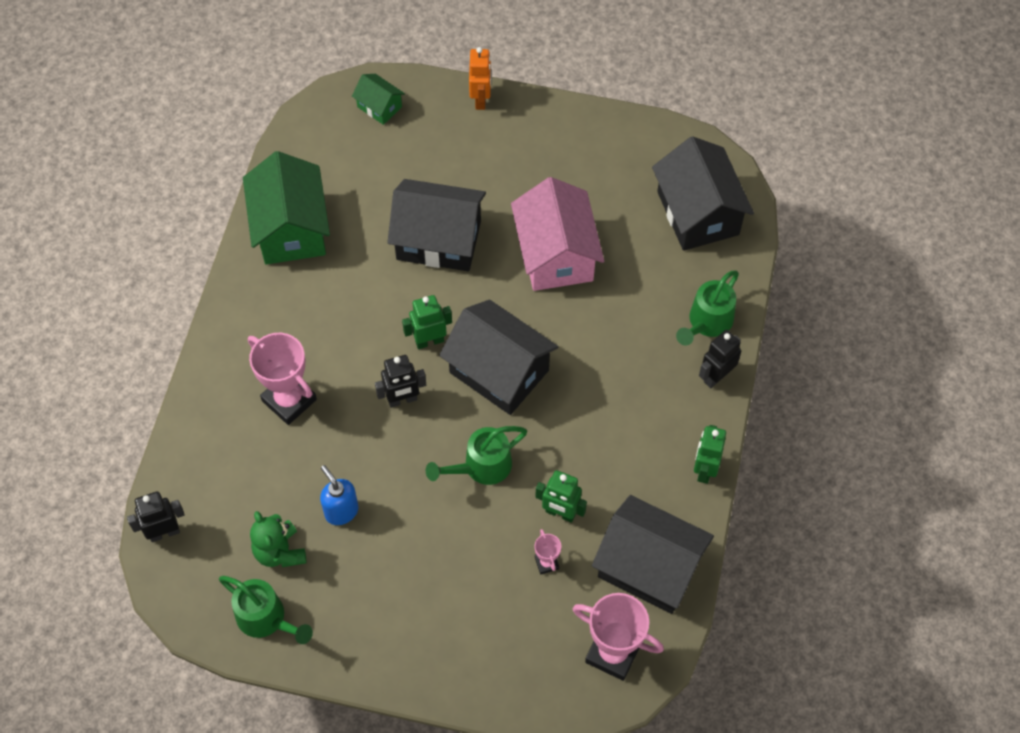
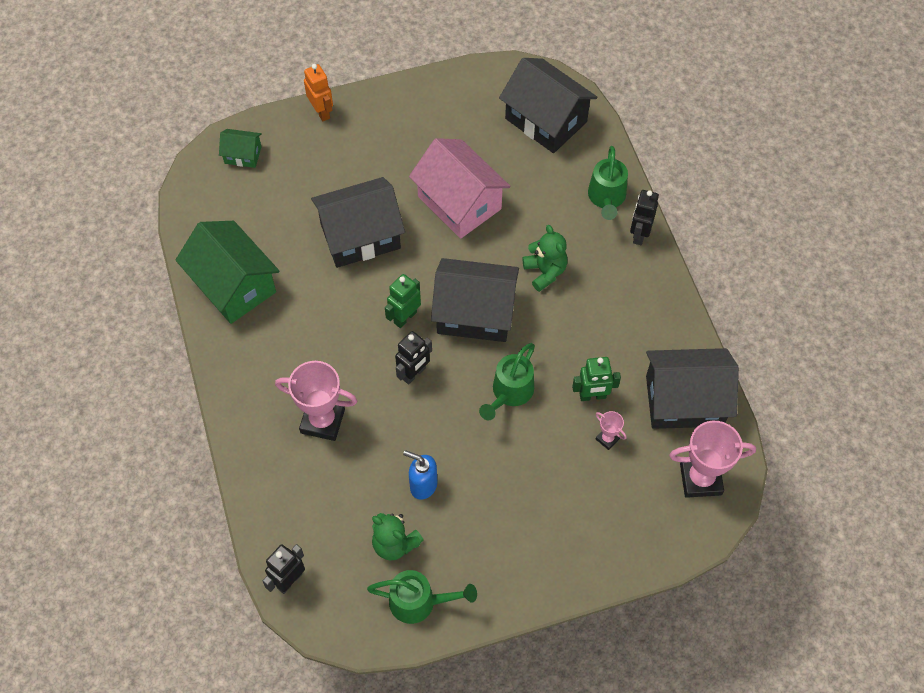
camera: 30 degrees left, 0 degrees up
(595, 365) = (545, 271): none -> green teddy bear
(704, 469) = (676, 307): green robot -> none

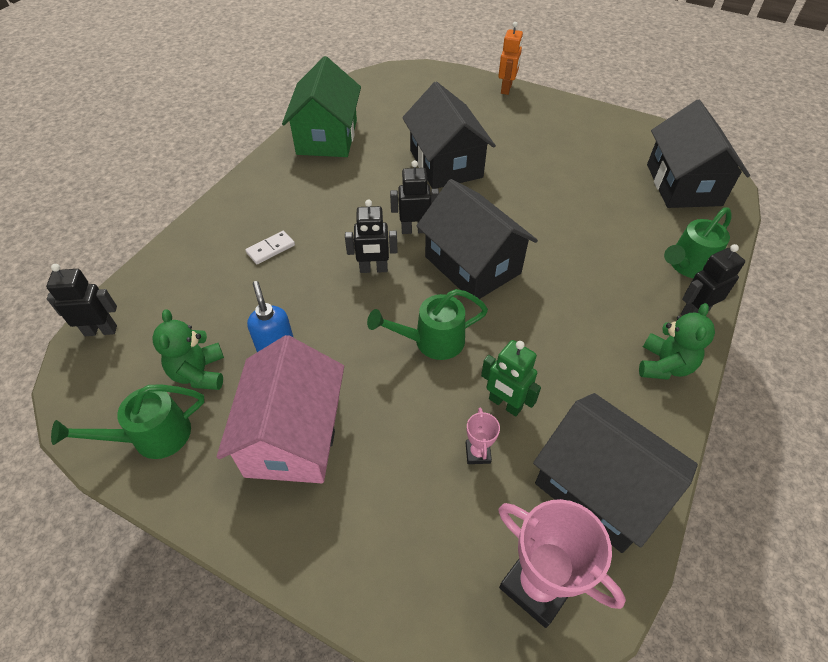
camera: 45 degrees right, 10 degrees down
(243, 155) = (426, 81): green house -> none
(322, 421) = (270, 249): pink trophy -> white domino
(360, 236) = (446, 164): black house -> black house turned 45 degrees clockwise
(405, 317) = (414, 230): green robot -> black robot
(419, 602) = (152, 437): green watering can -> green watering can turned 105 degrees clockwise
(459, 203) = (546, 190): pink house -> pink house (293, 436)
(545, 271) = (568, 278): green teddy bear -> green teddy bear (664, 365)

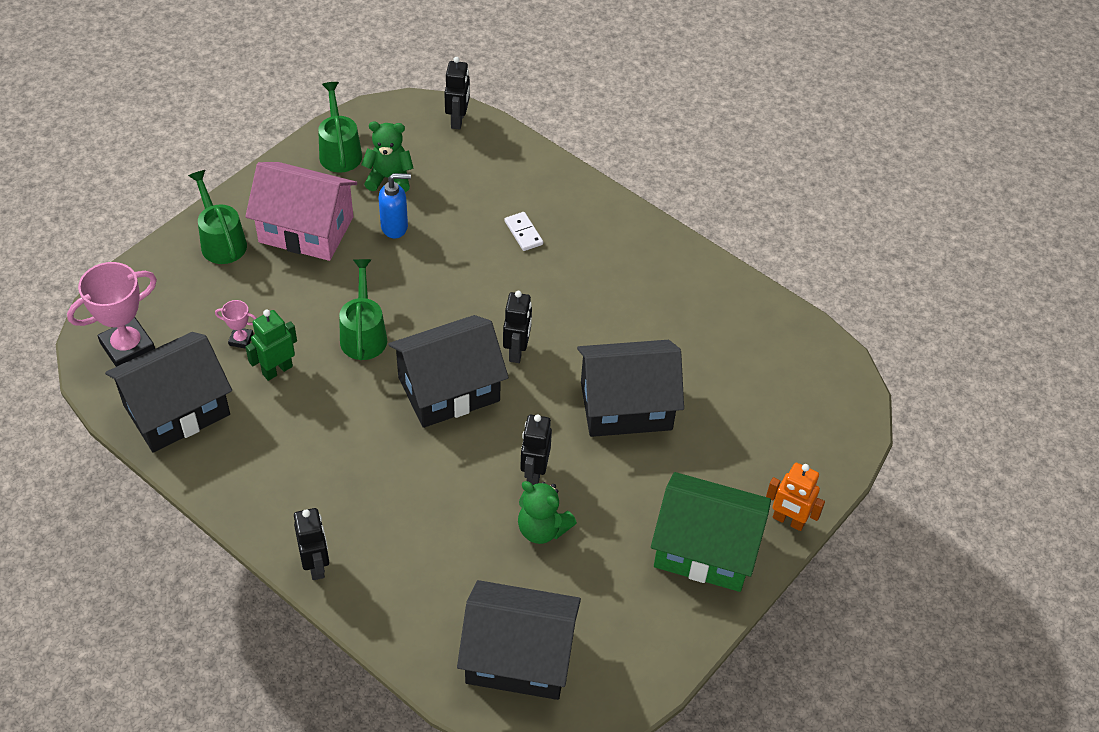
camera: 100 degrees right, 0 degrees up
(327, 137) = (707, 299): green house -> green house (705, 549)
(373, 269) = (469, 307): black robot -> black robot (534, 472)
(664, 365) = (265, 507): green teddy bear -> green teddy bear (542, 529)
(687, 266) = (381, 590): green watering can -> green watering can (221, 241)

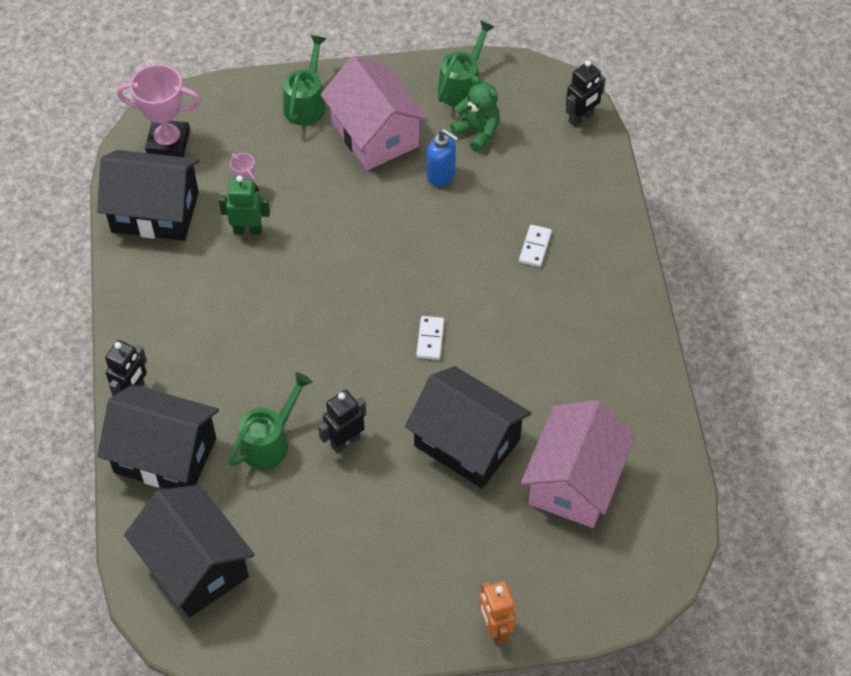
camera: 45 degrees right, 5 degrees up
(364, 334) = (333, 245): green watering can -> green watering can (270, 441)
(448, 389) = (350, 331): black house -> black house (165, 455)
(517, 351) = (430, 339): black robot -> white domino
(542, 529) = (307, 487): green teddy bear -> none
(705, 549) = (407, 598): green house -> none
(730, 376) = (574, 481): none -> pink house

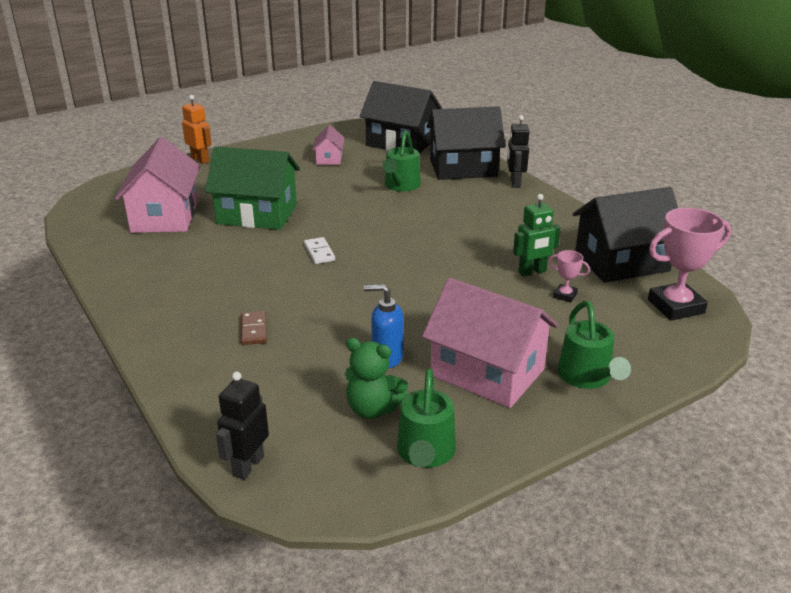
camera: 155 degrees right, 25 degrees down
(319, 555) = (329, 159): none -> pink house
(345, 441) = (348, 196): black robot -> none
(467, 443) = (257, 214): black house -> green house
(535, 247) = (253, 330): white domino -> brown domino

